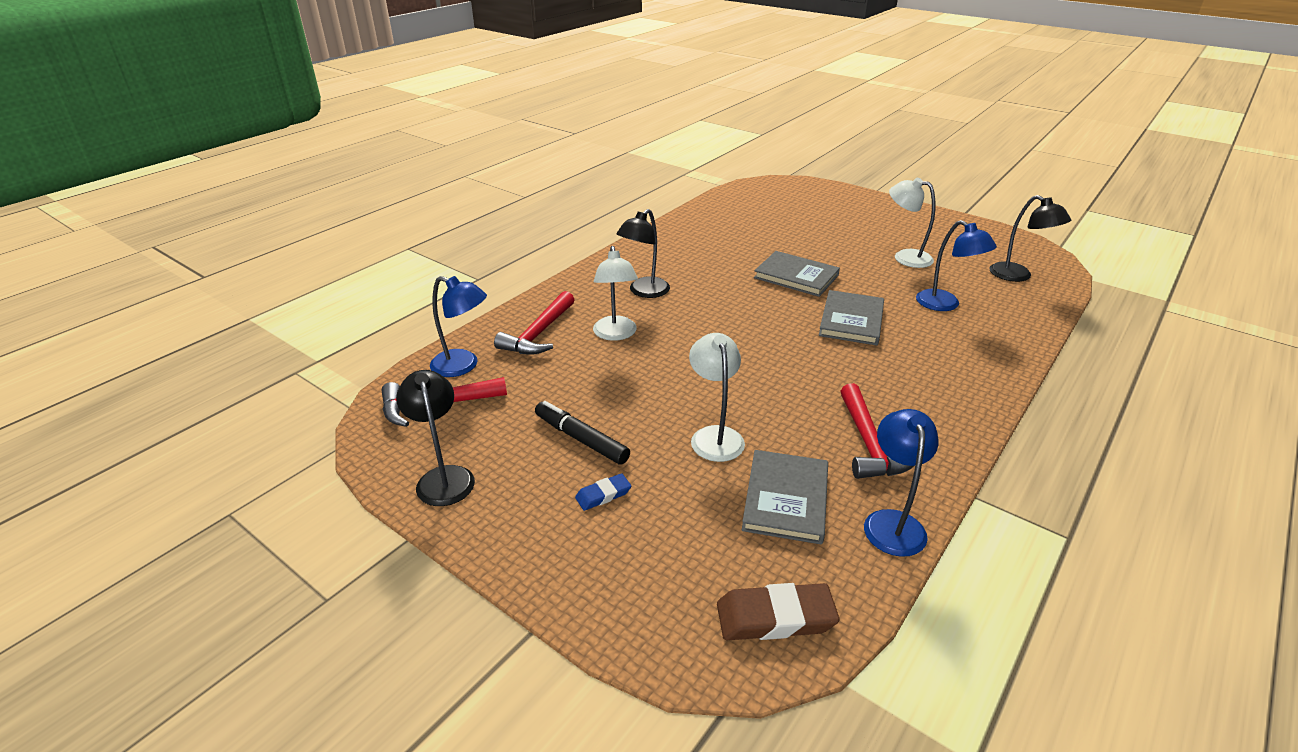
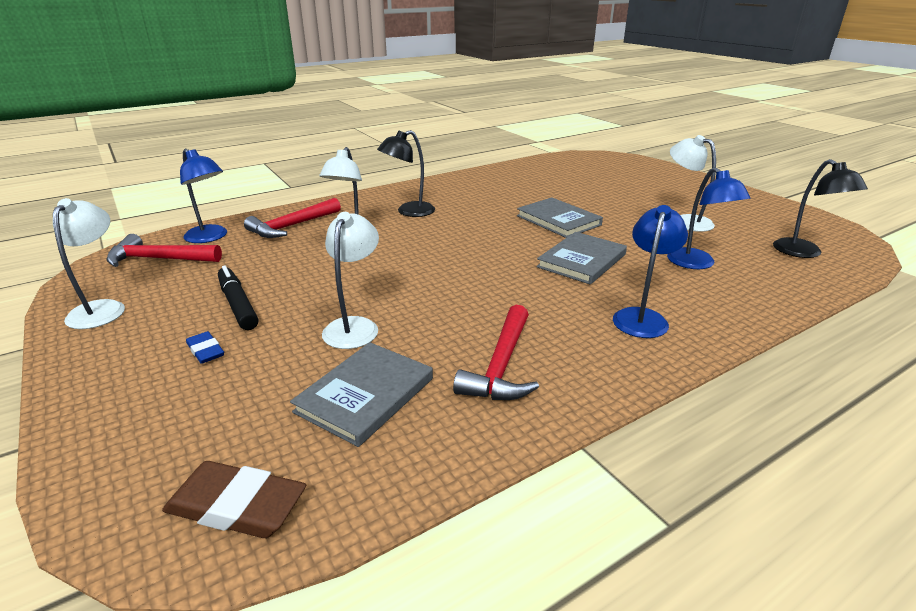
camera: 20 degrees right, 5 degrees down
(443, 477) = (102, 308): black lamp -> white lamp
(603, 495) = (205, 351): blue eraser -> blue eraser turned 60 degrees clockwise
(892, 522) = (456, 446): blue lamp -> blue lamp (642, 317)

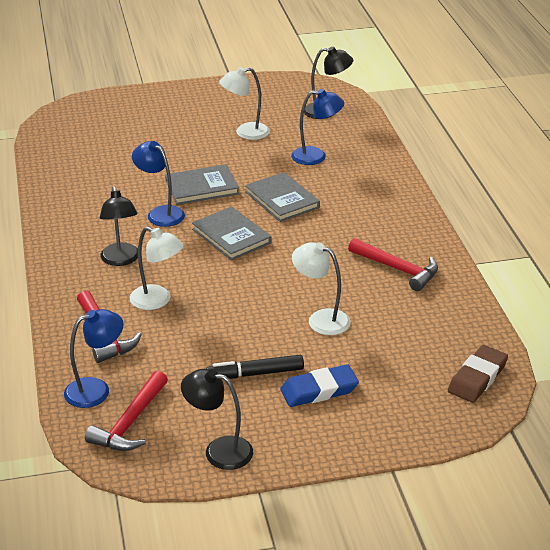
camera: 70 degrees left, 5 degrees up
(102, 308) = (219, 450): white lamp -> black lamp
(205, 351) = (319, 390): blue eraser -> blue eraser, size x1.79
(365, 395) = (403, 325): grey book -> grey book (231, 236)
(642, 317) = (371, 203): blue lamp -> blue lamp (160, 213)

